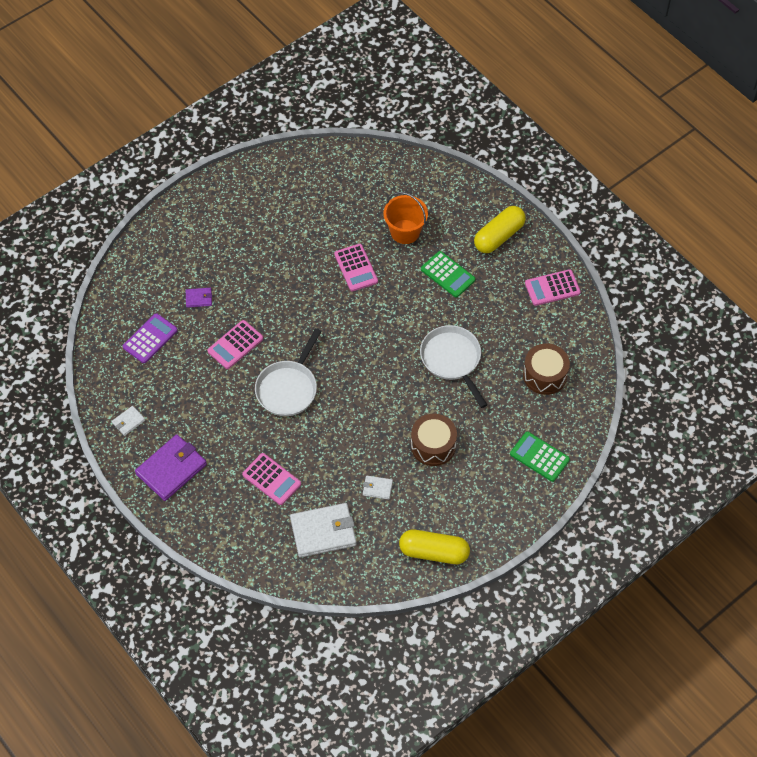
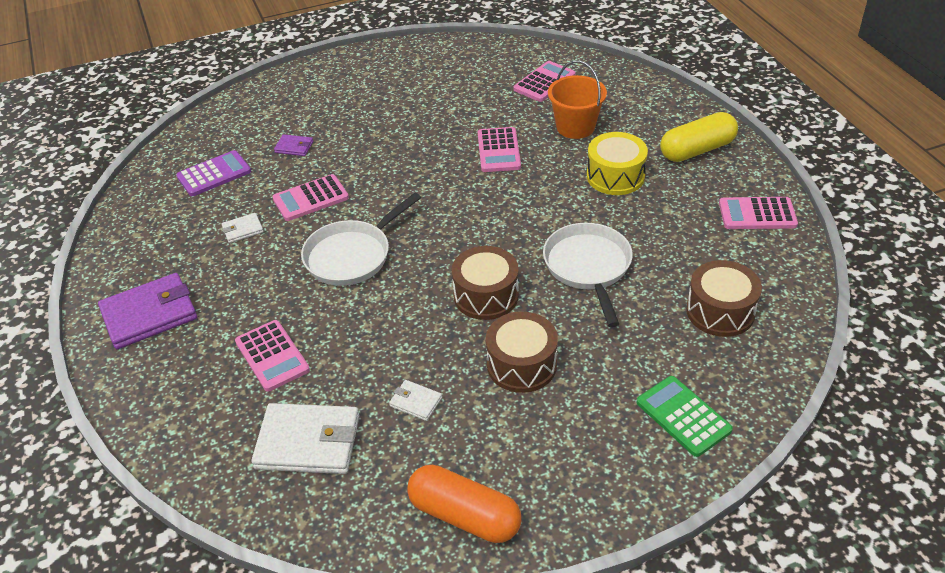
camera: 20 degrees right, 15 degrees down
(128, 421) = (133, 251): white wallet -> white wallet (243, 230)
(366, 188) = (544, 82): none -> pink calculator
(392, 399) = (486, 295): none -> brown drum
(434, 552) = (464, 515): yellow capsule -> orange capsule
(448, 274) = (615, 176): green calculator -> yellow drum

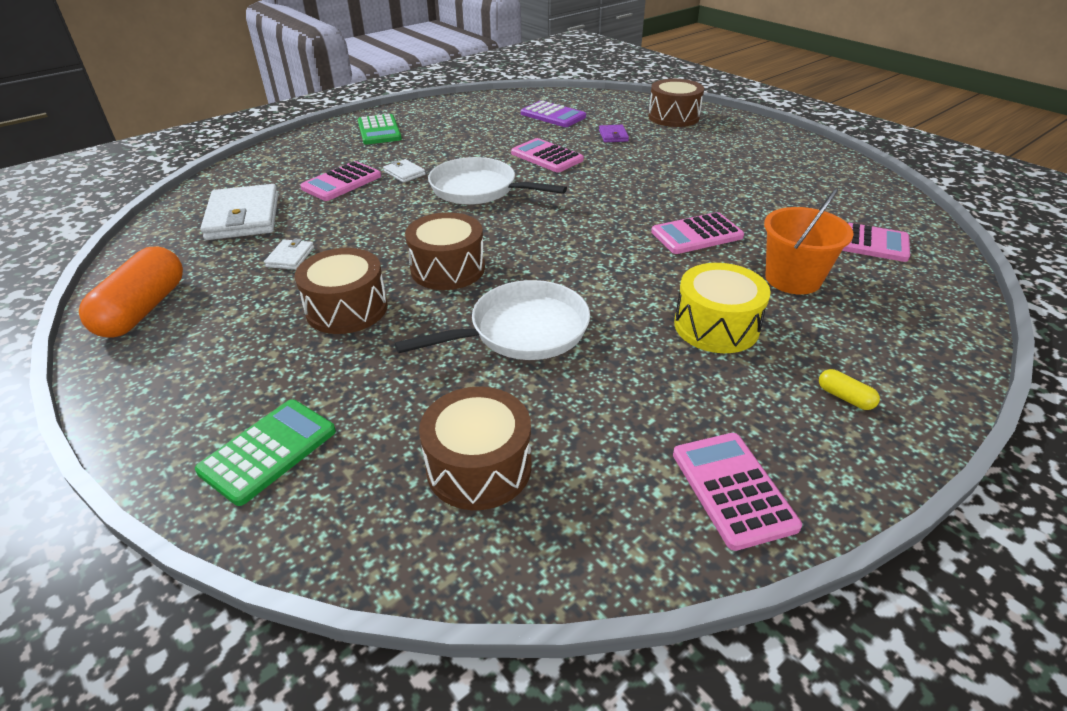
camera: 70 degrees right, 5 degrees down
(149, 314) = (379, 130): purple wallet -> green calculator
(243, 230) = (490, 140): white wallet -> white wallet (404, 173)
(280, 101) = (673, 117): none -> brown drum
(697, 150) = (845, 397): yellow capsule -> yellow capsule, size x0.41

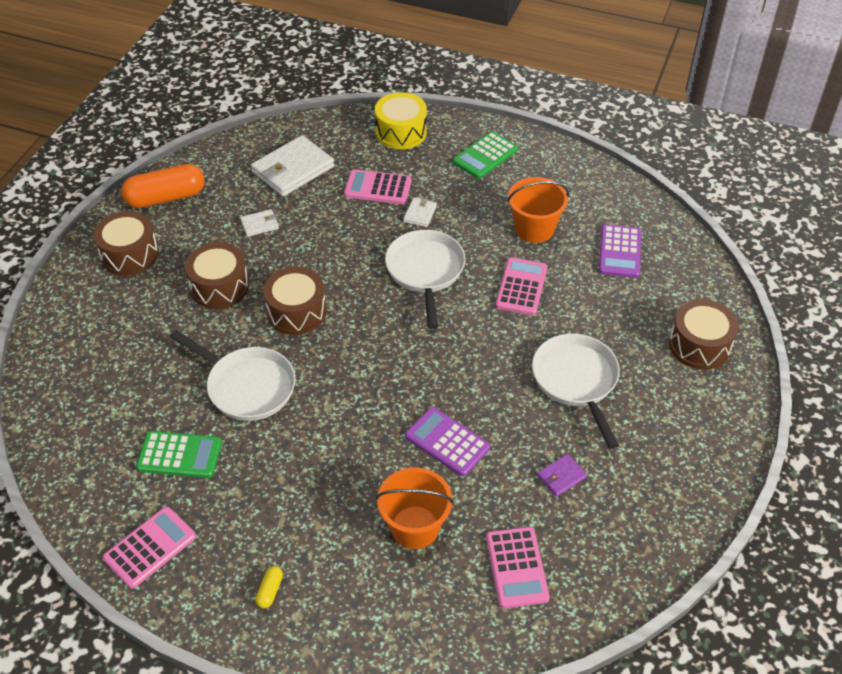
camera: 60 degrees right, 10 degrees up
(268, 451) = (83, 328): green calculator -> green calculator (179, 455)
(479, 467) = (113, 422): brown drum -> brown drum (129, 254)
(489, 135) = (534, 228): none -> orange bucket
(613, 136) = (608, 315): purple wallet -> purple wallet (561, 476)
(671, 164) = (576, 381): none -> white pan
(697, 234) = (447, 442): pink calculator -> purple calculator
(716, 326) = (315, 493): yellow drum -> yellow drum (401, 132)

